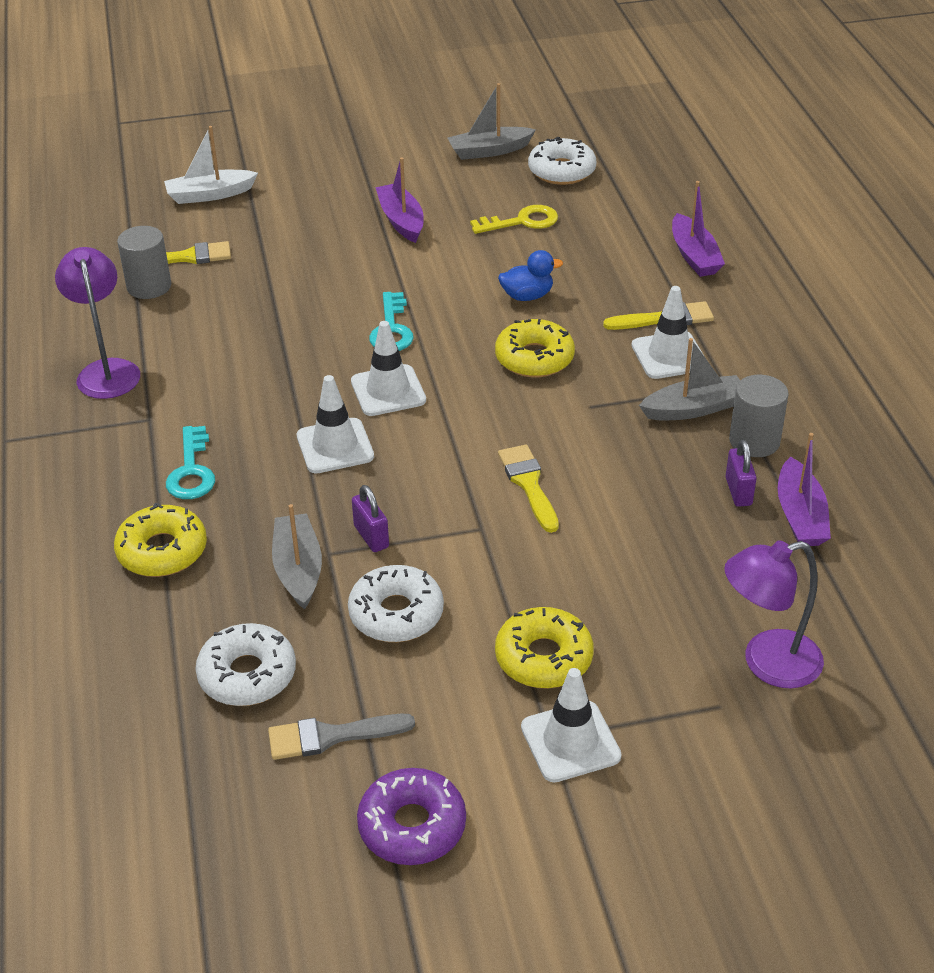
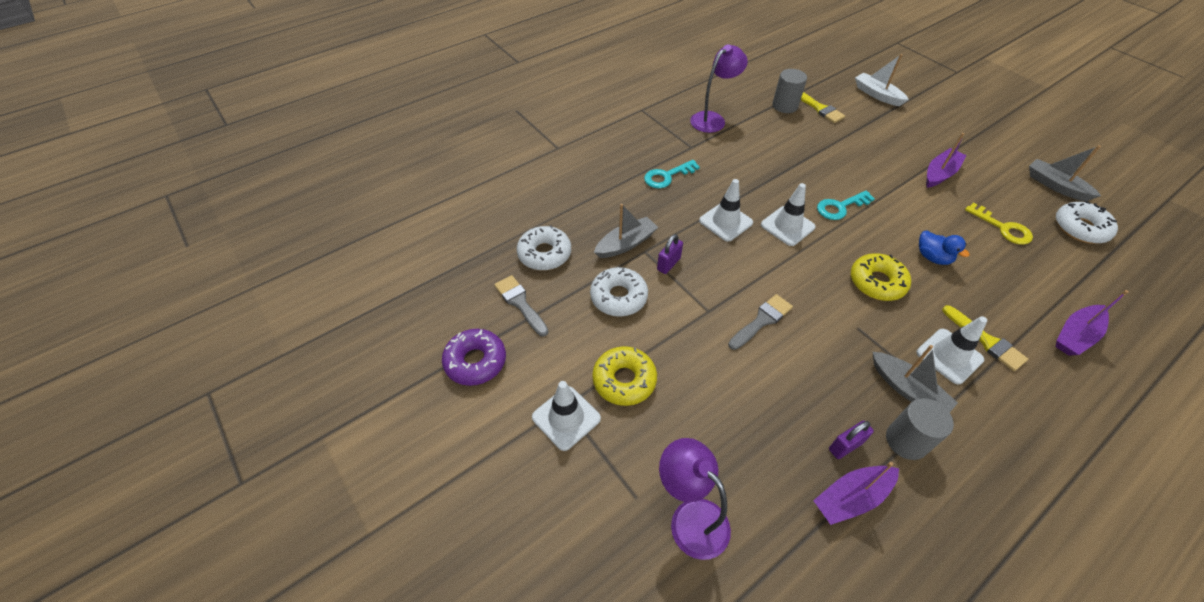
camera: 65 degrees right, 10 degrees up
(162, 551) = (607, 189): yellow donut -> none
(529, 484) = (762, 321): yellow brush -> grey brush

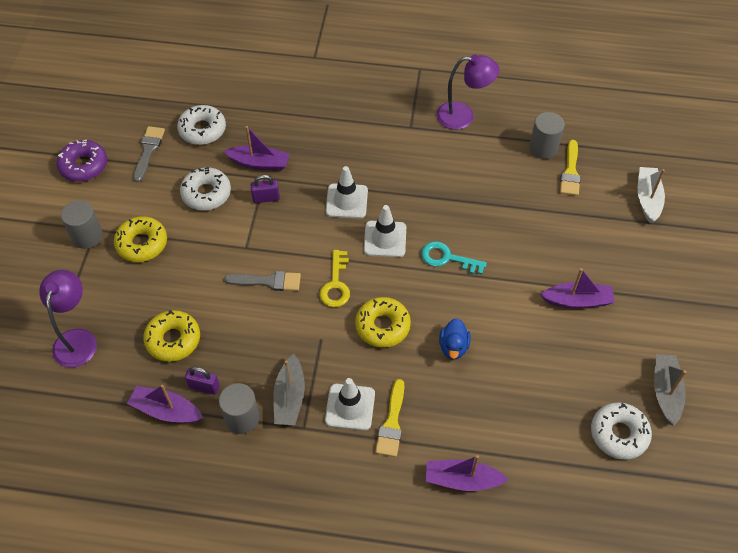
camera: 45 degrees right, 5 degrees up
(566, 418) = (87, 236): white traffic cone -> grey cylinder
(626, 244) = (259, 163): grey boat -> purple boat
(667, 176) = (357, 136): turquoise key -> none
(766, 433) = (173, 340): none -> yellow donut
(1002, 228) = (551, 377): yellow key -> yellow key (336, 284)

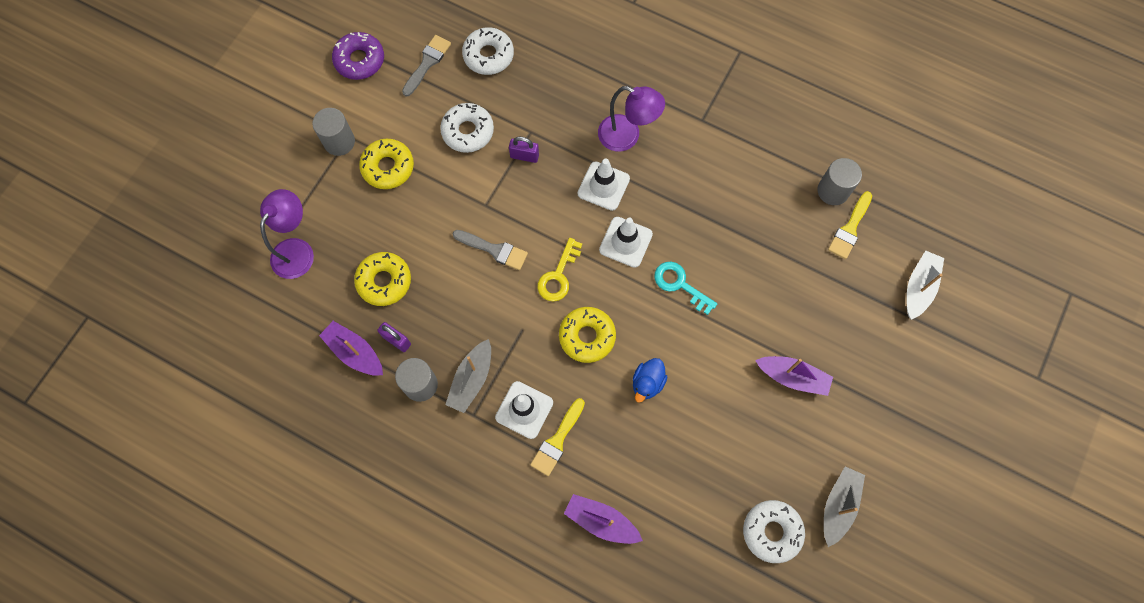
camera: 20 degrees right, 15 degrees up
(259, 163) = (532, 113): purple boat -> none
(463, 116) = (763, 125): purple lamp -> purple lamp (627, 136)

